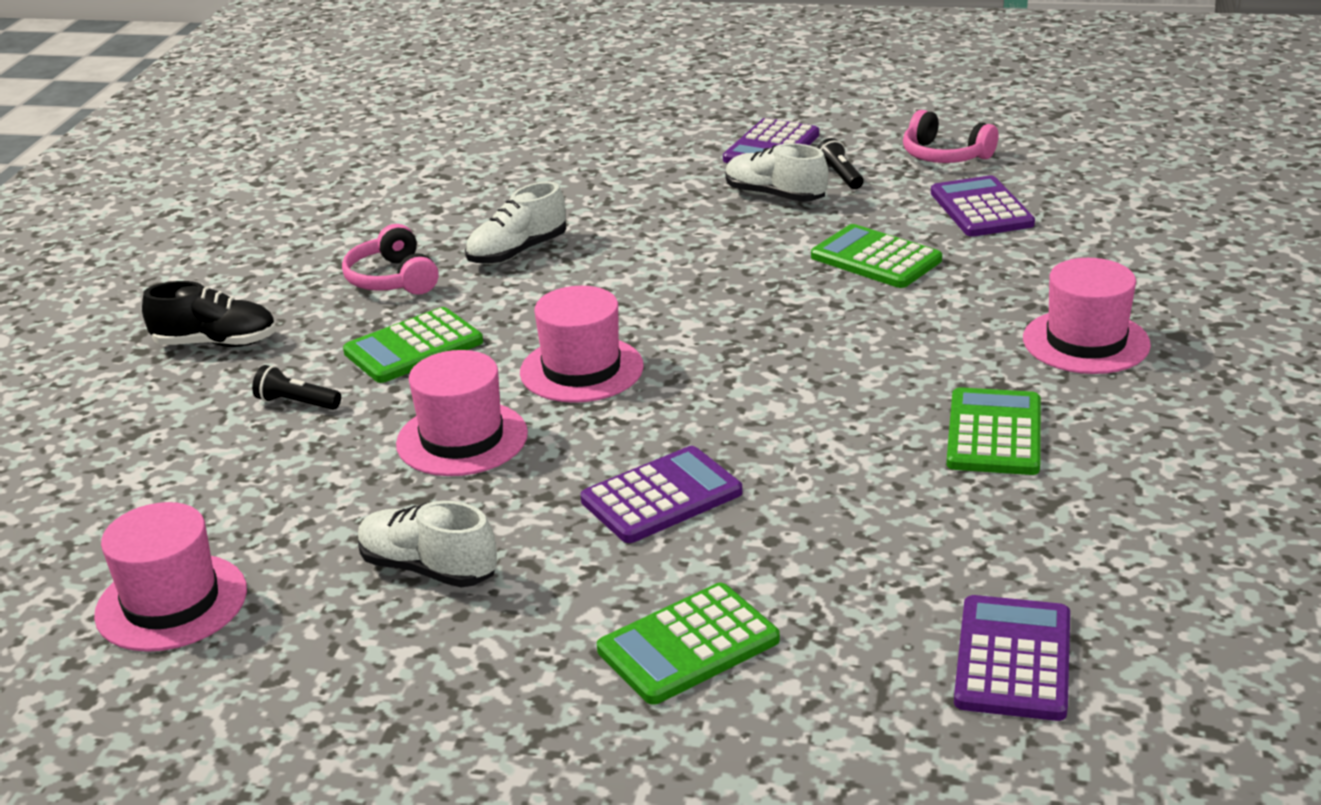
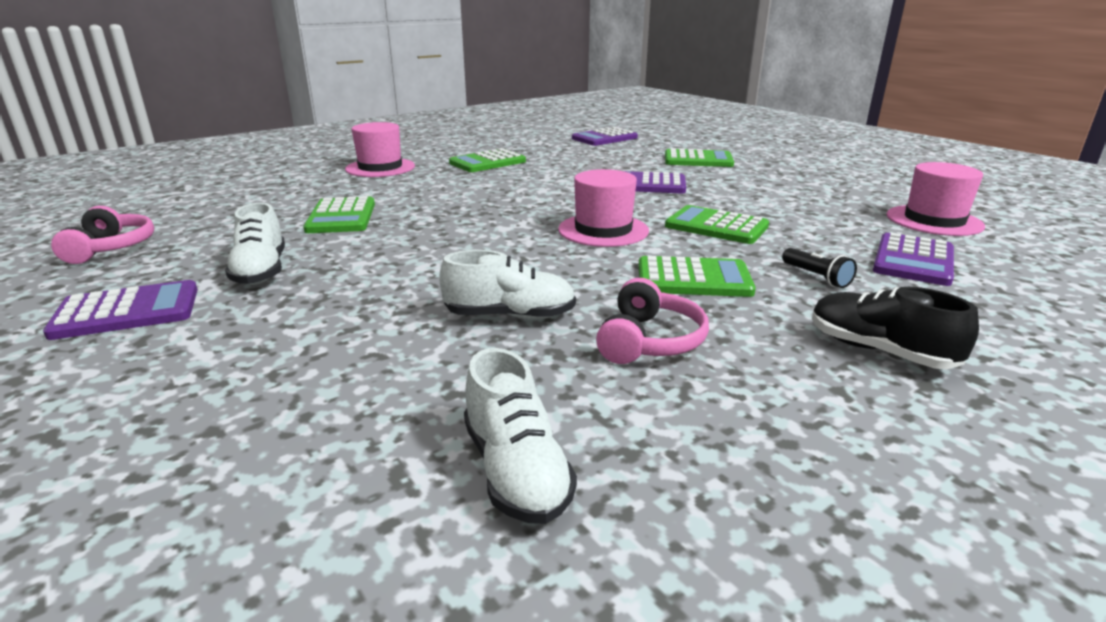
camera: 140 degrees left, 5 degrees down
(428, 569) = (783, 196): white shoe -> white shoe (516, 470)
(462, 439) = (716, 226): pink hat -> green calculator
(840, 176) = (190, 265): black flashlight -> none
(981, 209) = (223, 215): purple calculator -> purple calculator (913, 260)

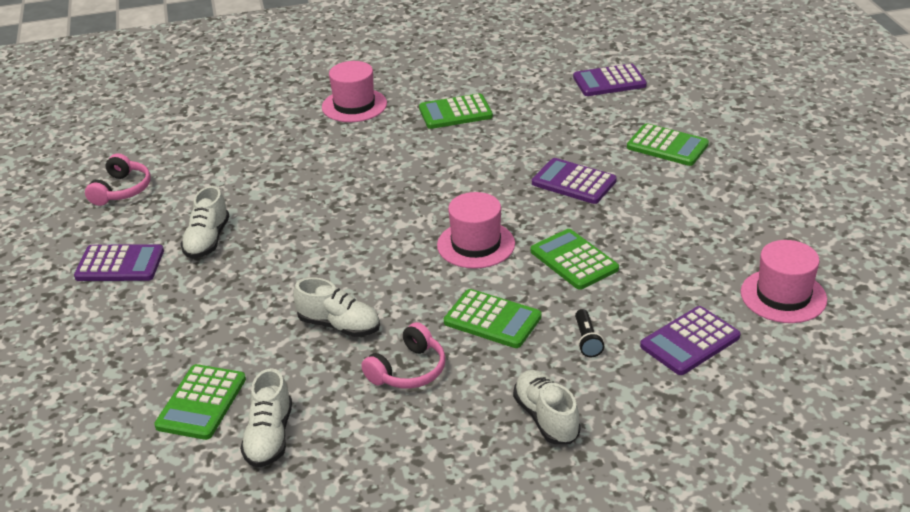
camera: 25 degrees right, 10 degrees up
(341, 217) = (287, 182): green calculator -> green calculator (201, 403)
(879, 351) = (546, 418): black shoe -> white shoe

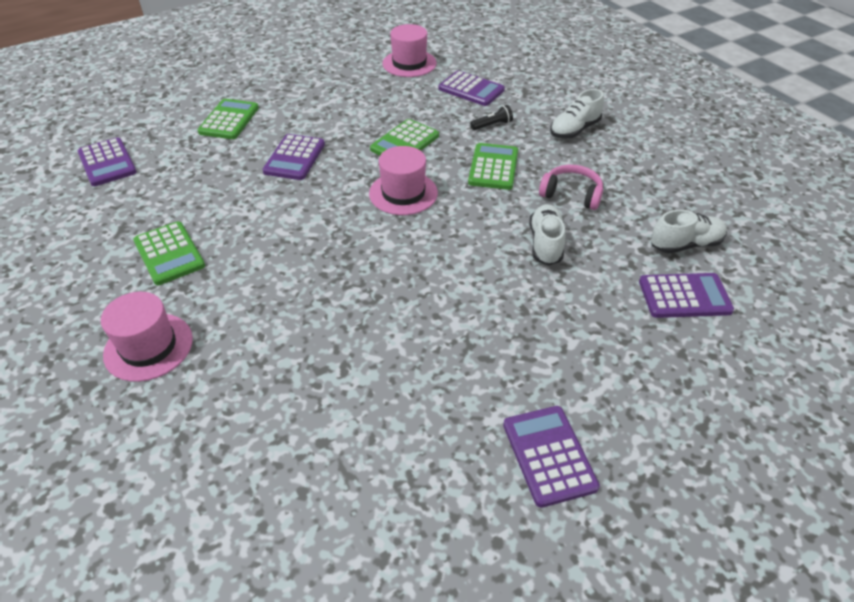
camera: 110 degrees left, 10 degrees up
(122, 190) = (398, 540): pink headphones -> none
(201, 403) = (684, 296): green calculator -> purple calculator
(207, 240) = (470, 386): white shoe -> none

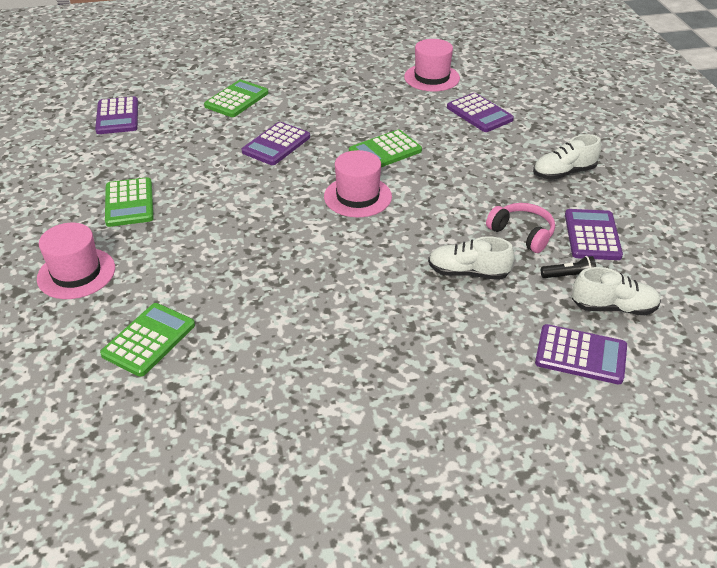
camera: 20 degrees right, 5 degrees down
(492, 125) = (481, 152): black flashlight -> black flashlight (569, 276)
(493, 167) = (458, 191): green calculator -> green calculator (149, 340)
(545, 243) = (468, 273): white shoe -> white shoe turned 105 degrees counterclockwise
(549, 455) = (360, 454): purple calculator -> purple calculator (592, 235)

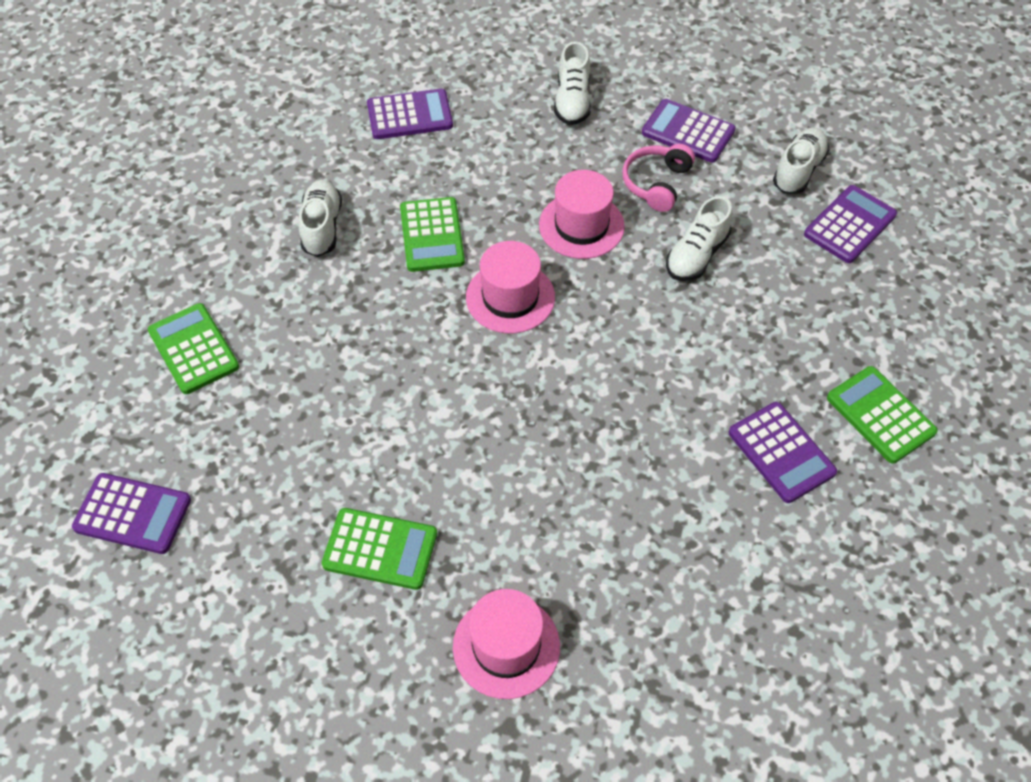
camera: 65 degrees left, 15 degrees up
(149, 340) = (673, 590): green calculator -> green calculator (880, 415)
(276, 144) = (343, 340): purple calculator -> purple calculator (781, 453)
(358, 111) = (322, 227): none -> white shoe
(431, 77) = (294, 122): pink hat -> pink hat (581, 225)
(522, 233) = (656, 183): pink headphones -> pink headphones turned 45 degrees counterclockwise
(569, 276) = (740, 179): black flashlight -> none

